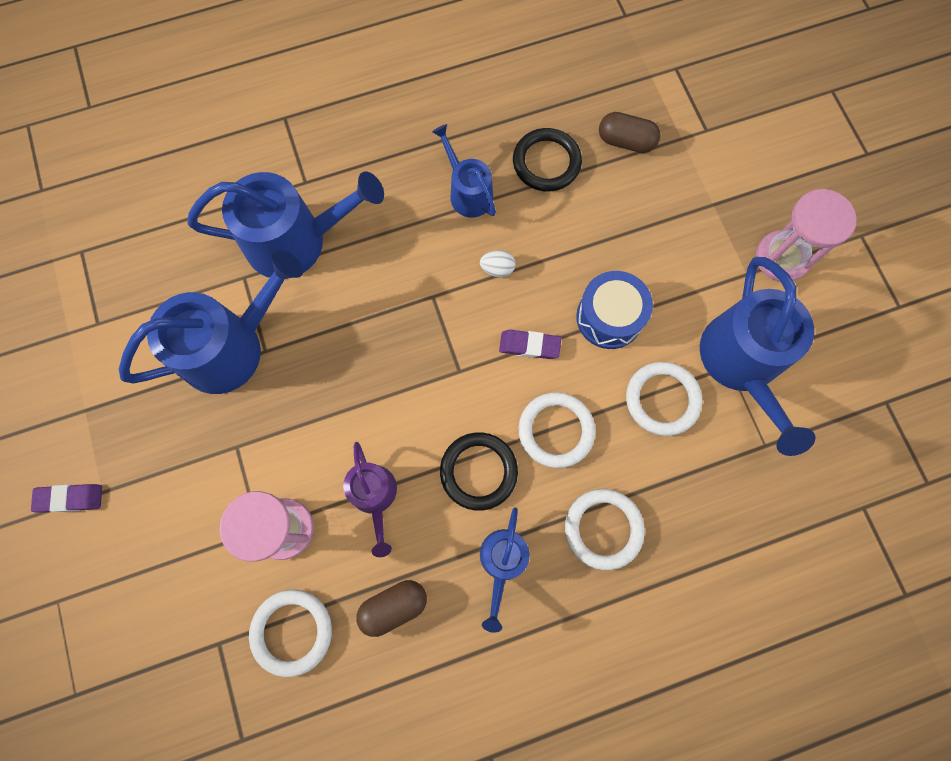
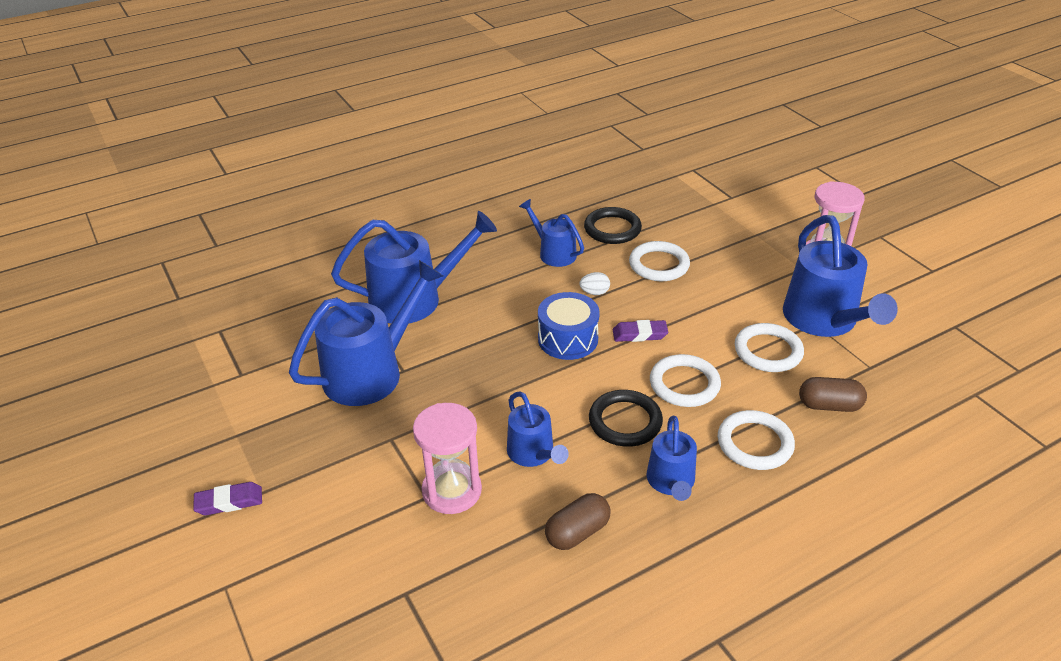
camera: 10 degrees left, 35 degrees down
(292, 631) = (480, 570): white ring -> white ring (659, 265)
(374, 496) = (533, 453): purple watering can -> blue watering can
(609, 317) = (700, 308): blue drum -> blue drum (568, 339)
(626, 141) = (671, 210): brown capsule -> brown capsule (829, 405)

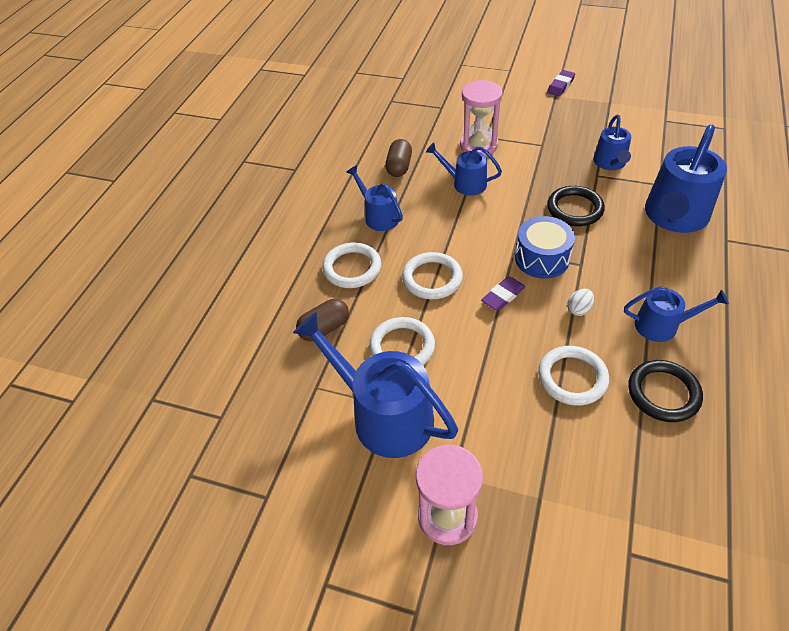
camera: 140 degrees right, 10 degrees up
(371, 372) = (610, 163): blue watering can -> blue watering can, size x0.56
(625, 421) = (439, 231): black ring -> black ring (574, 209)

